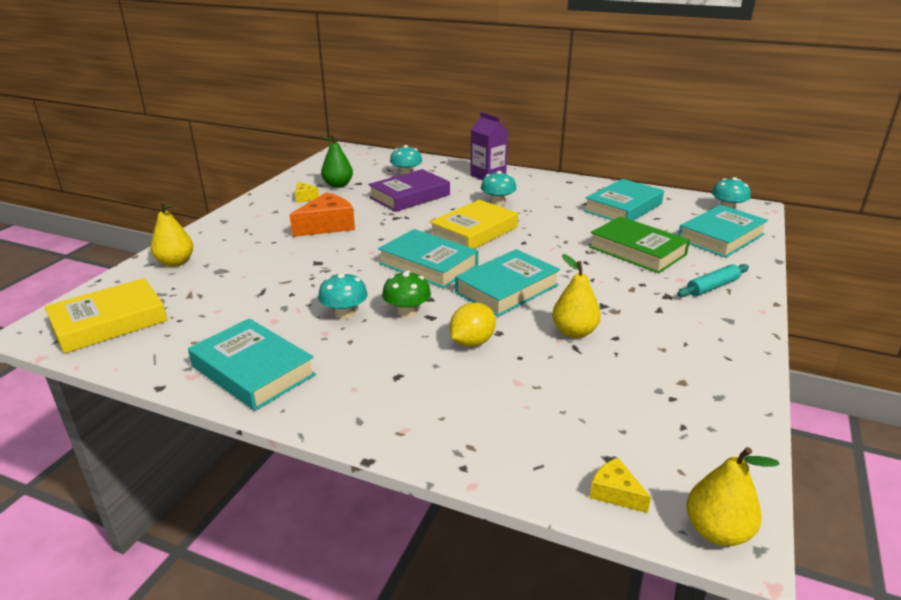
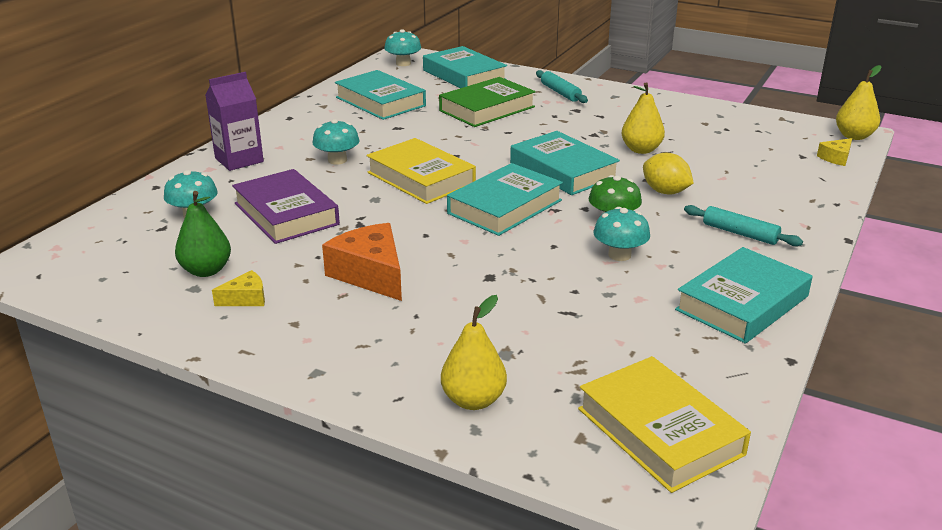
camera: 85 degrees left, 0 degrees up
(383, 382) = (740, 233): none -> turquoise rolling pin

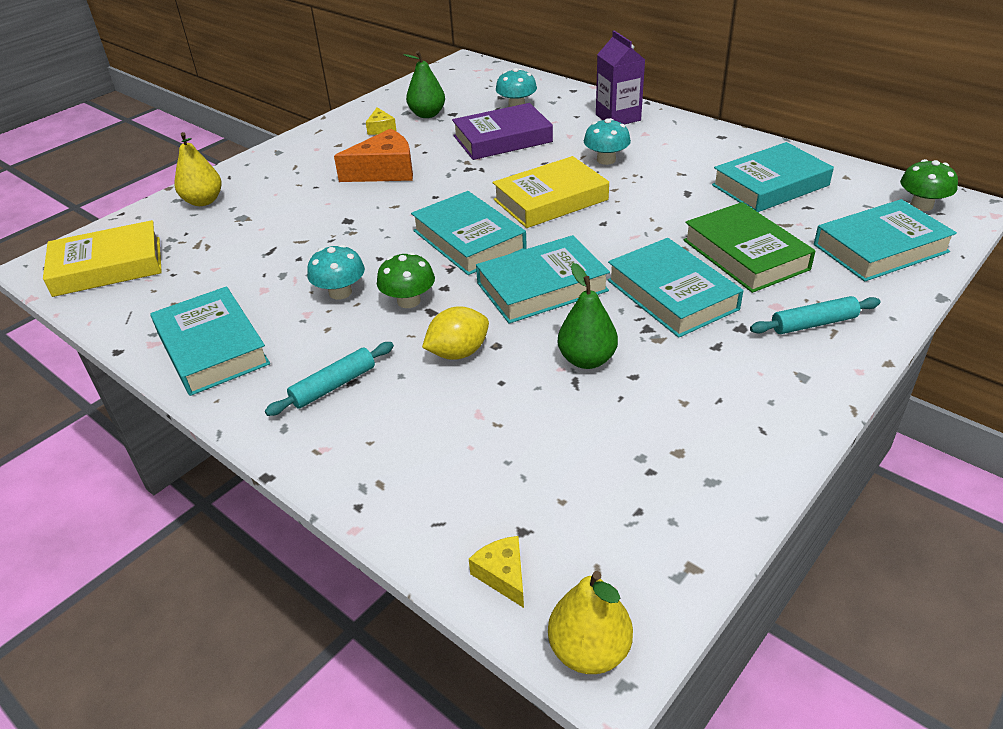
camera: 105 degrees right, 10 degrees up
(403, 63) = (921, 205): turquoise mushroom -> green mushroom
(549, 128) = (672, 294): none -> turquoise book
(641, 150) = (587, 360): yellow pear -> green pear

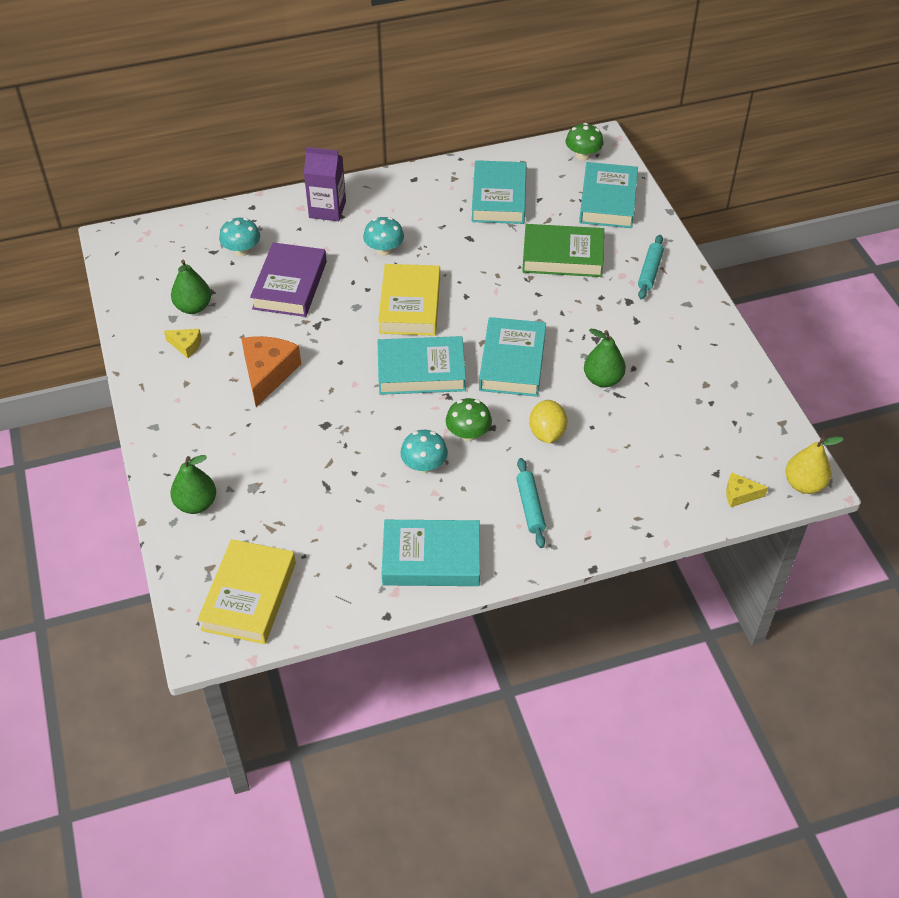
camera: 60 degrees left, 10 degrees up
(203, 201) = (196, 504): yellow pear -> green pear
(672, 294) = (573, 310): turquoise book -> none

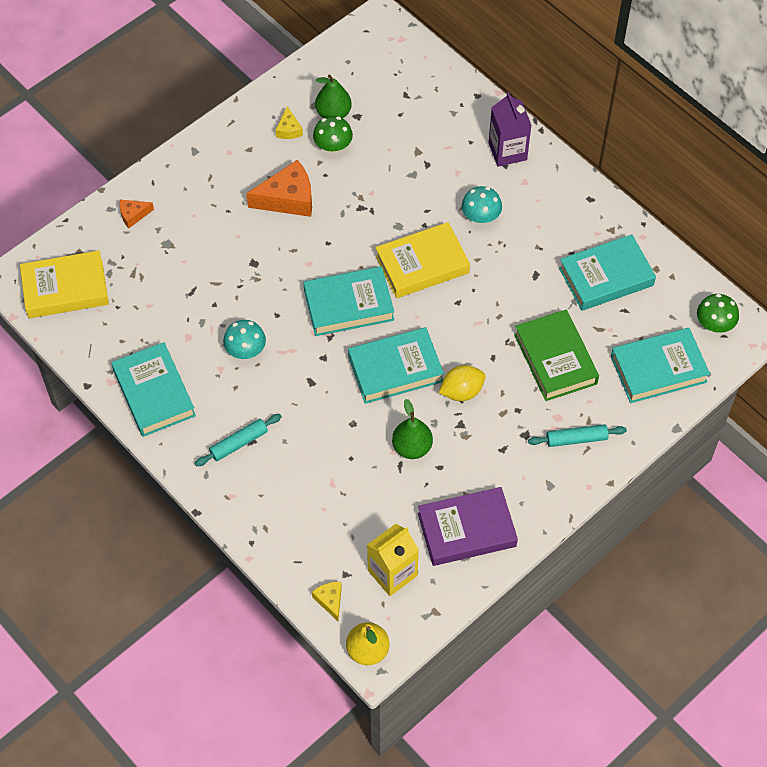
camera: 65 degrees right, 10 degrees up
(196, 504) = (133, 215): green pear -> orange cheese
(242, 250) = (418, 114): turquoise mushroom -> none
(290, 285) = (397, 167): purple book -> purple book (467, 530)
(421, 371) = (348, 305): turquoise book -> turquoise book turned 75 degrees counterclockwise
(468, 433) = (295, 368): green mushroom -> green mushroom (333, 146)
(547, 433) = (325, 426): yellow lemon -> yellow lemon (461, 391)
(729, 439) = (392, 573): none -> yellow carton

